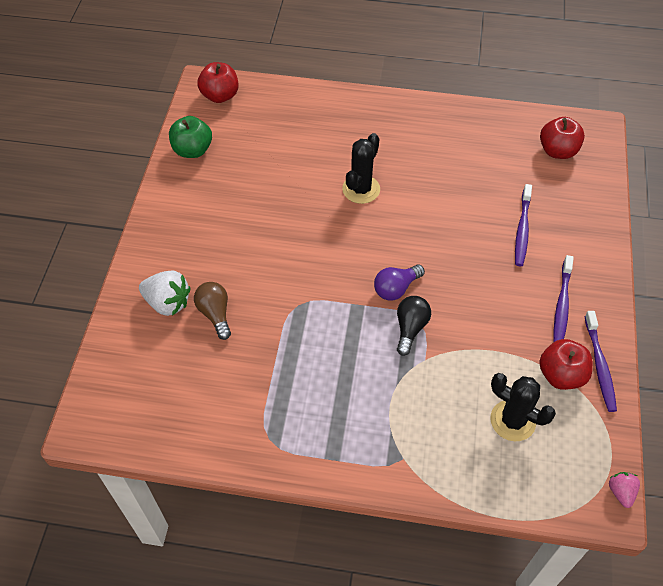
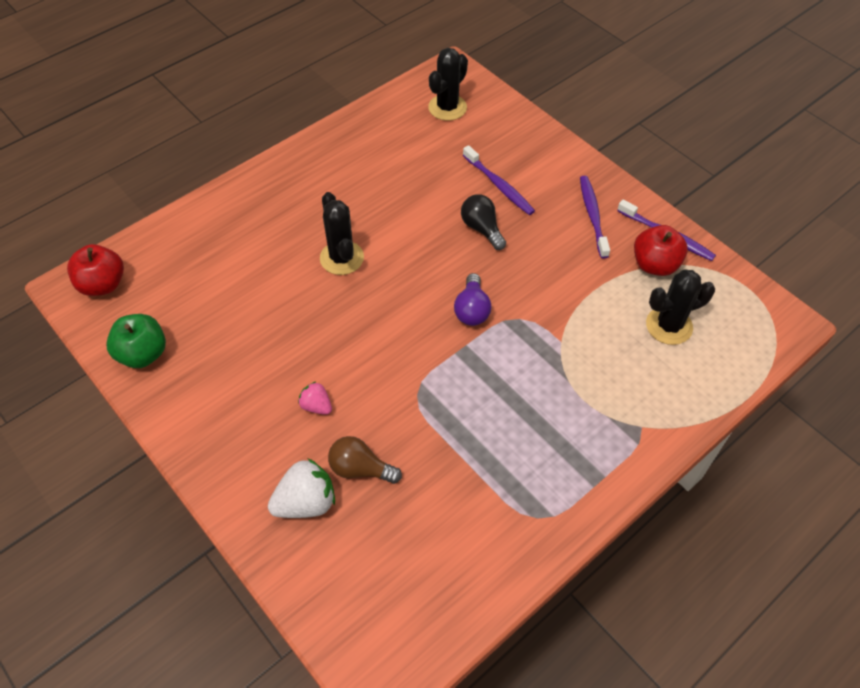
camera: 50 degrees left, 0 degrees up
(410, 328) = (521, 329): black light bulb -> black light bulb (482, 229)
(557, 151) = (447, 107): red apple -> black cactus
(562, 305) = (593, 216): purple toothbrush -> purple toothbrush turned 150 degrees counterclockwise
(621, 492) = (783, 306): pink strawberry -> pink strawberry (316, 406)

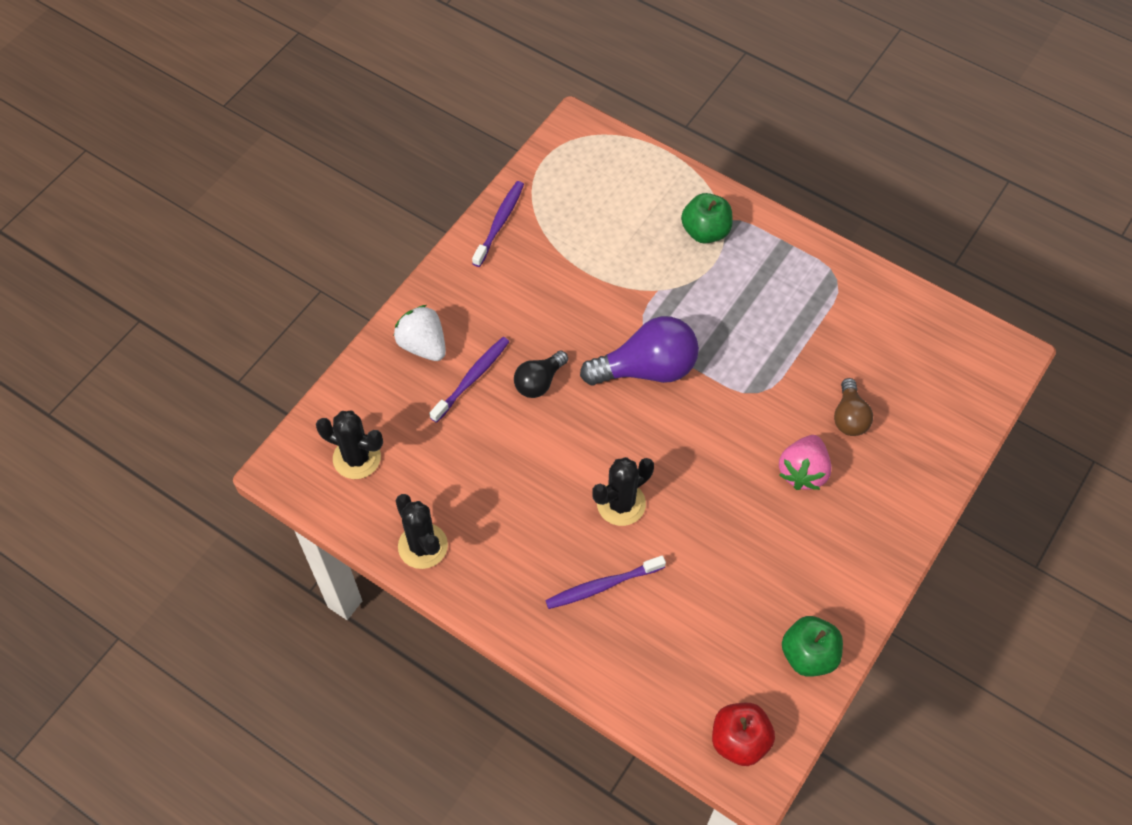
camera: 105 degrees left, 5 degrees up
(306, 502) = (897, 450): white strawberry -> white strawberry (423, 345)
(316, 406) = (803, 472): pink strawberry -> pink strawberry, size x1.75
(472, 310) = (647, 369): purple light bulb -> purple light bulb, size x1.76
(593, 216) = (491, 287): purple toothbrush -> purple toothbrush (603, 585)
(628, 404) = (705, 231): none -> green apple
(655, 265) = (540, 229): red apple -> none
(669, 326) = (610, 211): black cactus -> black cactus (423, 546)

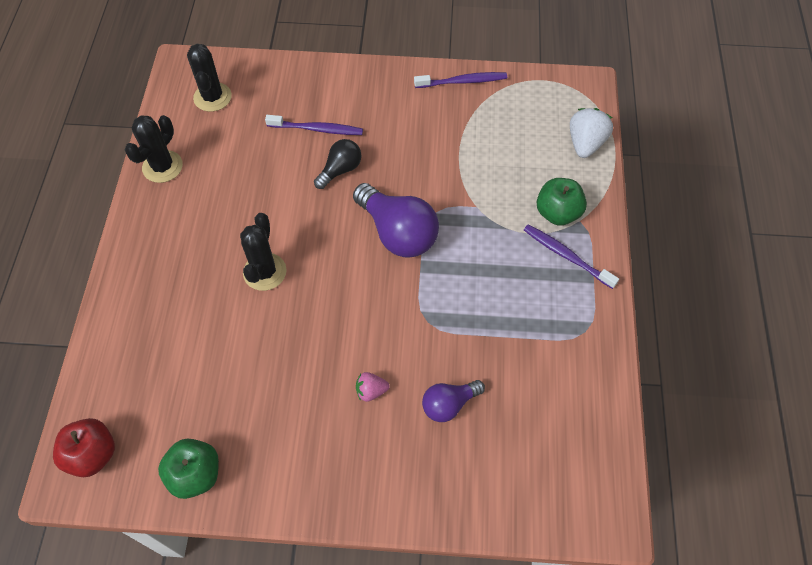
camera: 60 degrees right, 0 degrees up
(423, 345) = (326, 89): white strawberry -> white strawberry (585, 143)
(539, 382) = (340, 170): black light bulb -> black light bulb turned 120 degrees clockwise
(603, 585) = (186, 293): purple toothbrush -> purple toothbrush (567, 256)
(621, 504) = (265, 272): black cactus -> black cactus turned 75 degrees clockwise
(803, 472) = (371, 391): pink strawberry -> pink strawberry, size x0.57
(849, 417) = (449, 404): brown light bulb -> purple light bulb

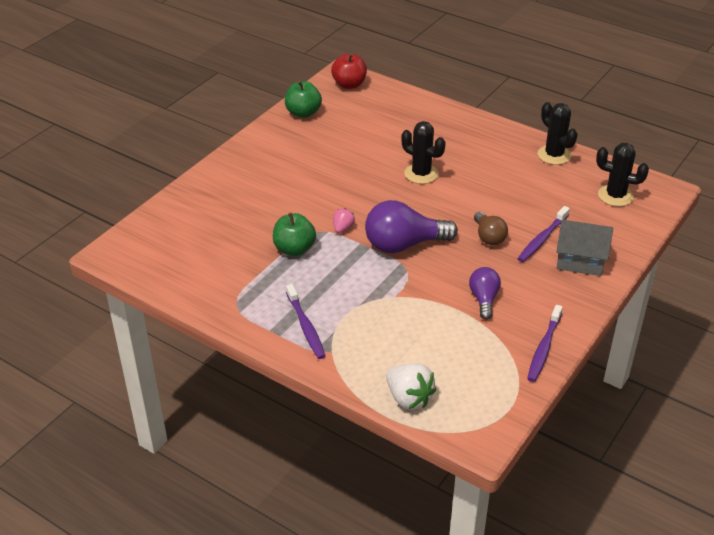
camera: 120 degrees right, 20 degrees down
(333, 93) = (580, 261): none -> grey house
(340, 170) = (488, 237): black light bulb -> brown light bulb
(371, 391) = (290, 189): pink strawberry -> pink strawberry (343, 228)
(449, 404) = (249, 217): purple light bulb -> purple light bulb (484, 299)
(557, 213) = (350, 341): green apple -> green apple (294, 249)
(567, 256) = (305, 326): purple toothbrush -> purple toothbrush turned 90 degrees clockwise

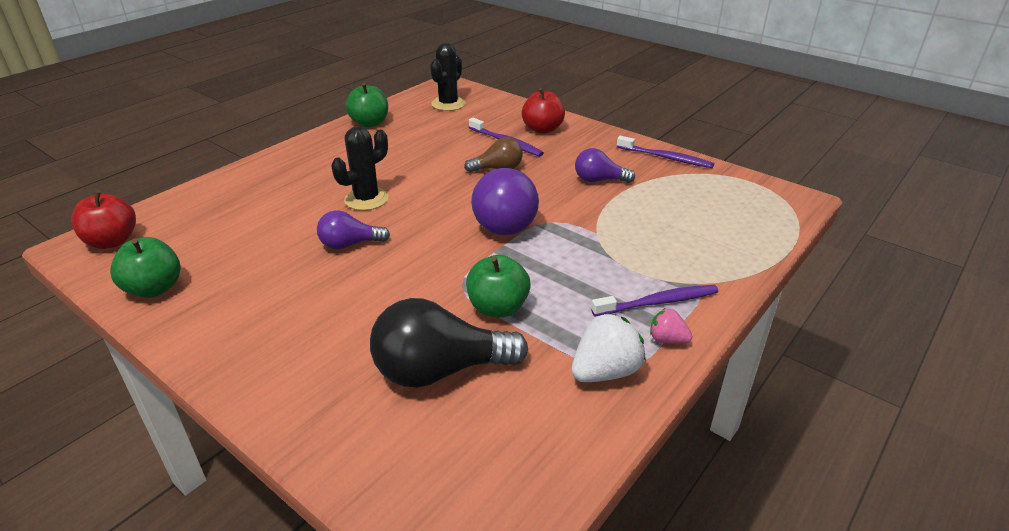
camera: 85 degrees left, 5 degrees down
(234, 230) = (440, 370): none -> black light bulb
(343, 228) = (460, 263): pink strawberry -> pink strawberry (667, 339)
(359, 176) = (349, 244): none -> purple light bulb
(409, 398) = (758, 234): white strawberry -> white strawberry (605, 372)
(554, 155) = (369, 123): black cactus -> green apple
(580, 261) = (542, 129): grey house -> red apple

